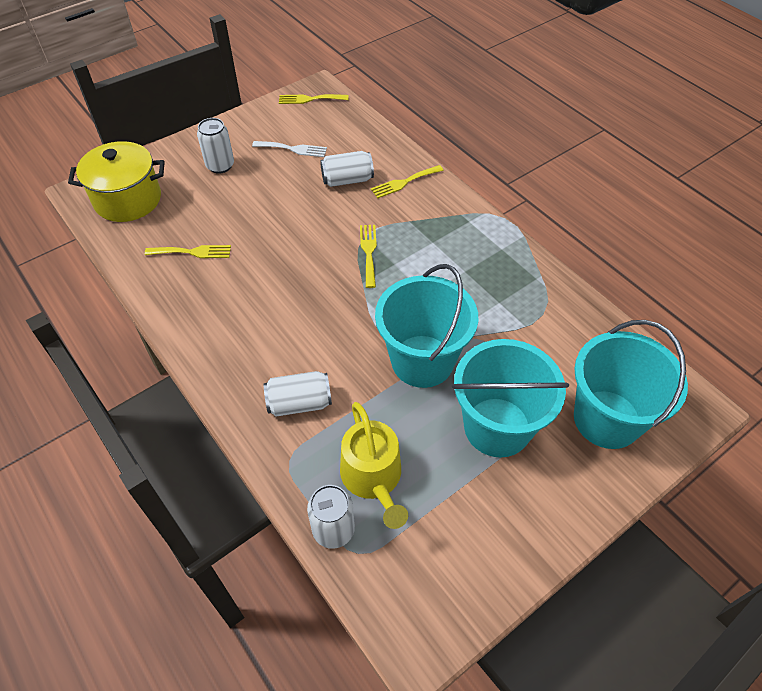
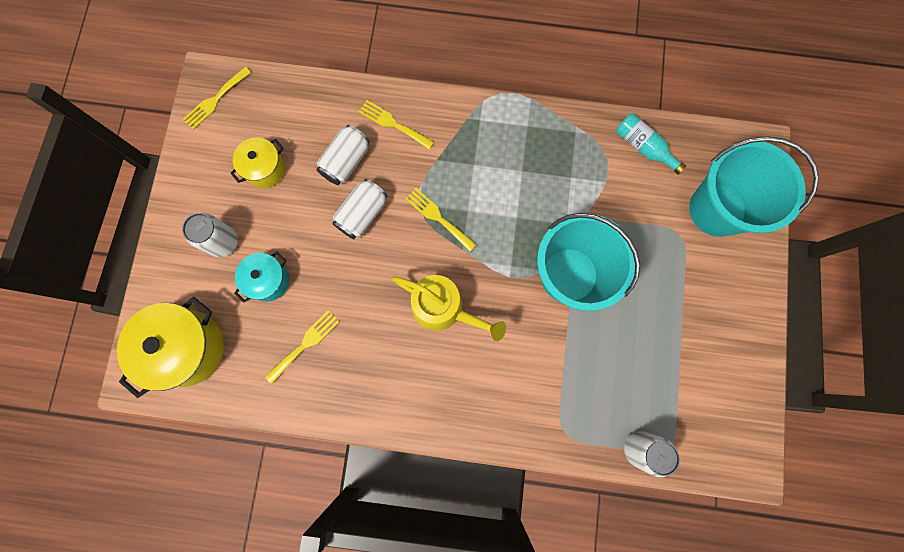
camera: 45 degrees left, 25 degrees up
(218, 203) = (268, 280): none -> turquoise pot
(293, 149) = (265, 169): white fork -> yellow pot
(299, 403) = (526, 387): white can -> white can (362, 214)
(373, 477) = (626, 391): yellow watering can -> yellow watering can (443, 308)
(404, 182) = (393, 124): yellow fork -> yellow fork turned 105 degrees clockwise
(497, 427) = (661, 280): turquoise bucket -> none
(584, 328) = (643, 147): none -> turquoise bottle

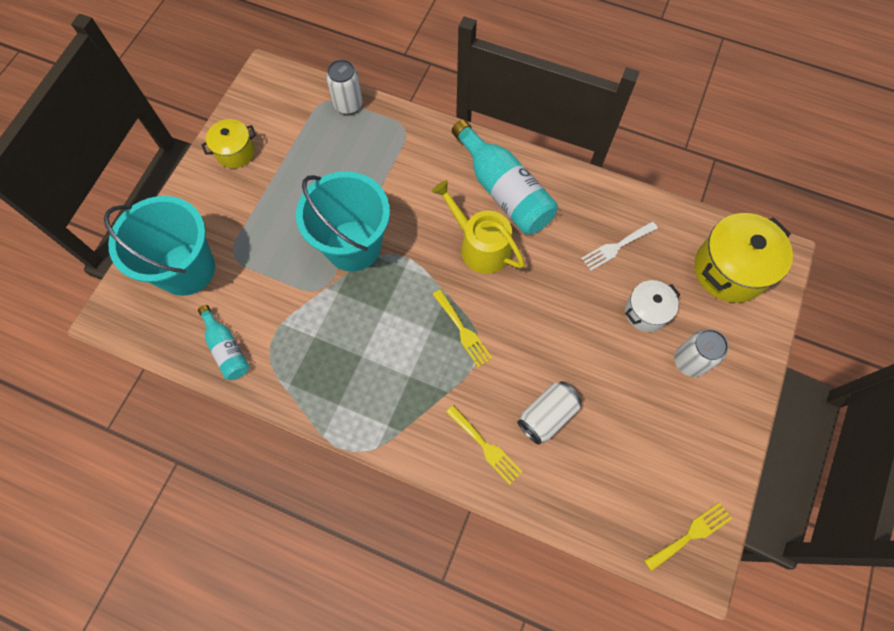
camera: 165 degrees left, 10 degrees down
(265, 169) = (638, 430): yellow pot -> yellow pot (235, 152)
(268, 280) = (645, 312): turquoise pot -> white pot
(305, 344) = (616, 247): yellow fork -> white fork
(362, 214) = (540, 354): white can -> none
(434, 380) = (504, 191): none -> turquoise bottle

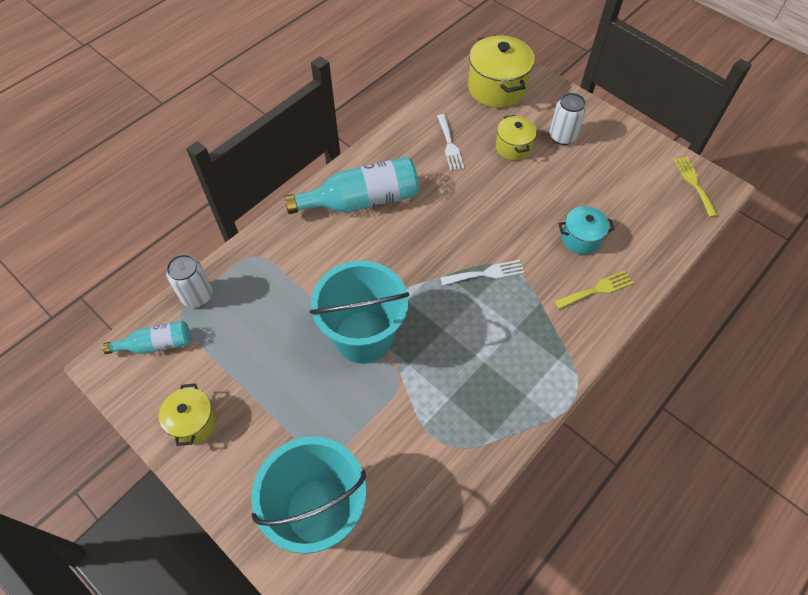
camera: 70 degrees left, 10 degrees down
(227, 349) = (432, 489): turquoise bottle -> turquoise bottle (156, 344)
(463, 331) = (486, 273): yellow fork -> white fork
(480, 246) = (409, 235): yellow watering can -> none
(547, 415) = (581, 239): white can -> turquoise pot
(645, 312) = (513, 147): white pot -> yellow pot

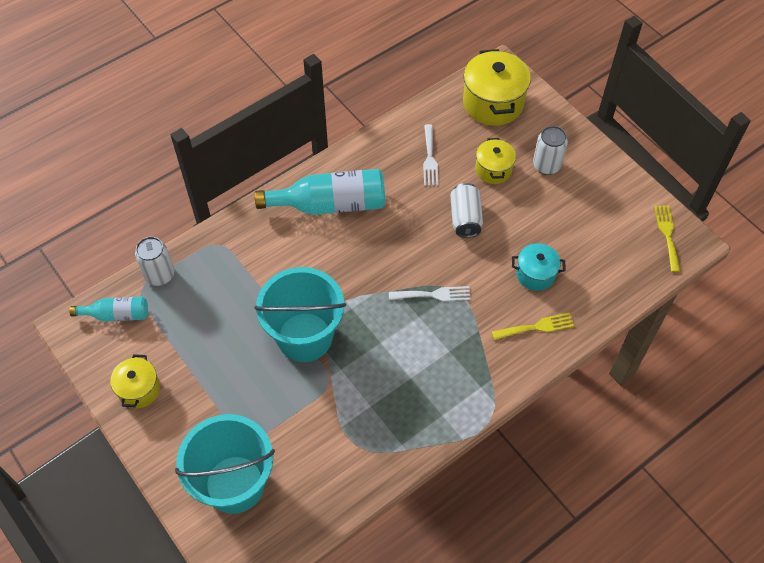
camera: 10 degrees right, 0 degrees up
(498, 195) = (465, 218): none -> white can

